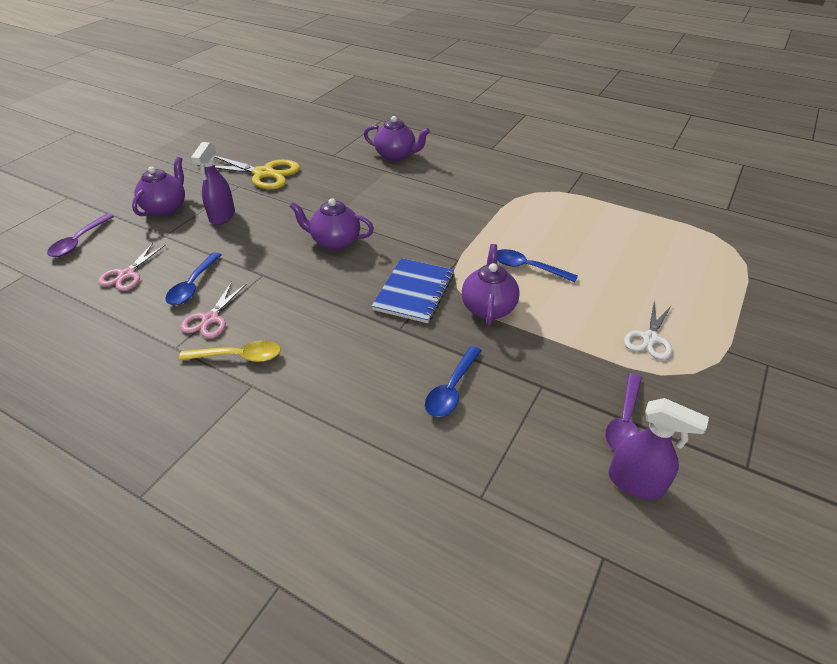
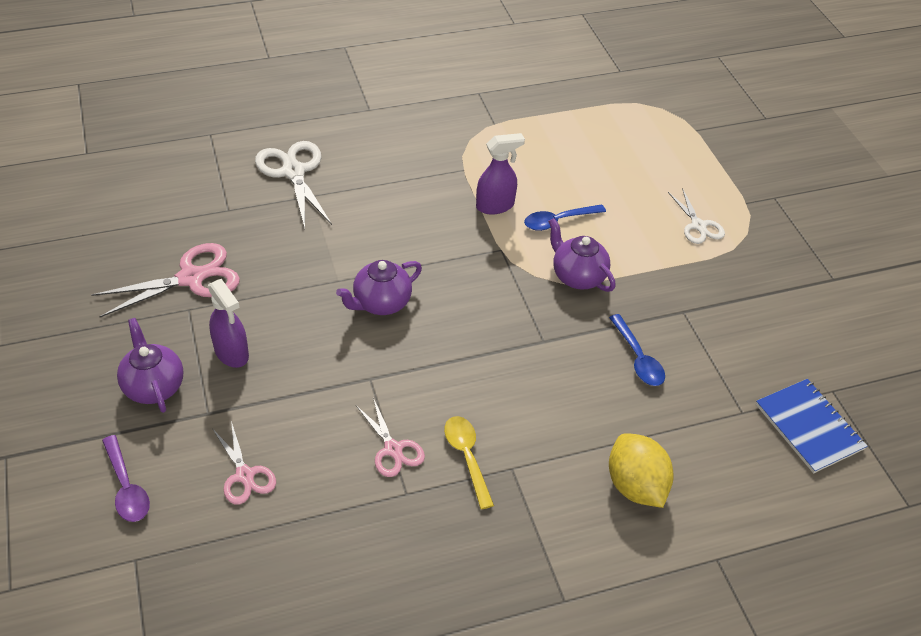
camera: 50 degrees left, 5 degrees up
(193, 285) = (326, 435): blue spoon -> none
(239, 356) = (467, 457): yellow spoon -> yellow spoon turned 60 degrees counterclockwise
(264, 174) = (191, 278): yellow scissors -> pink scissors
(309, 470) = (635, 486): none -> yellow lemon
(396, 156) = (293, 172): purple teapot -> white scissors
(414, 292) = (510, 302): blue notebook -> blue notebook (809, 427)
(624, 421) = (751, 299): purple spoon -> none
(636, 483) = (799, 334): purple spray bottle -> purple spray bottle (495, 206)

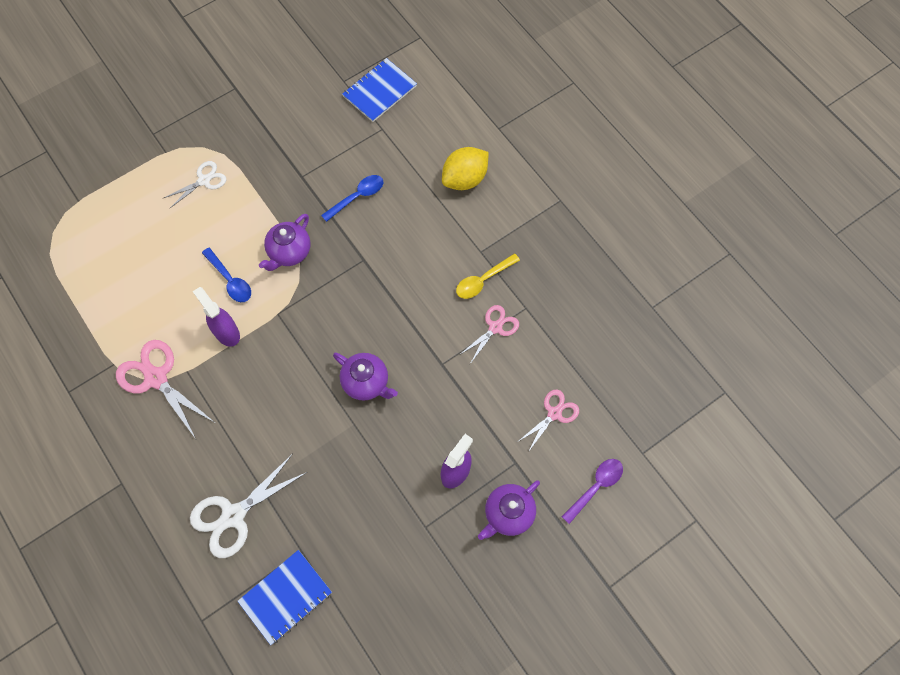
camera: 105 degrees left, 20 degrees up
(191, 278) = (392, 542): pink scissors -> pink scissors (156, 378)
(192, 190) = (285, 597): none -> blue notebook

